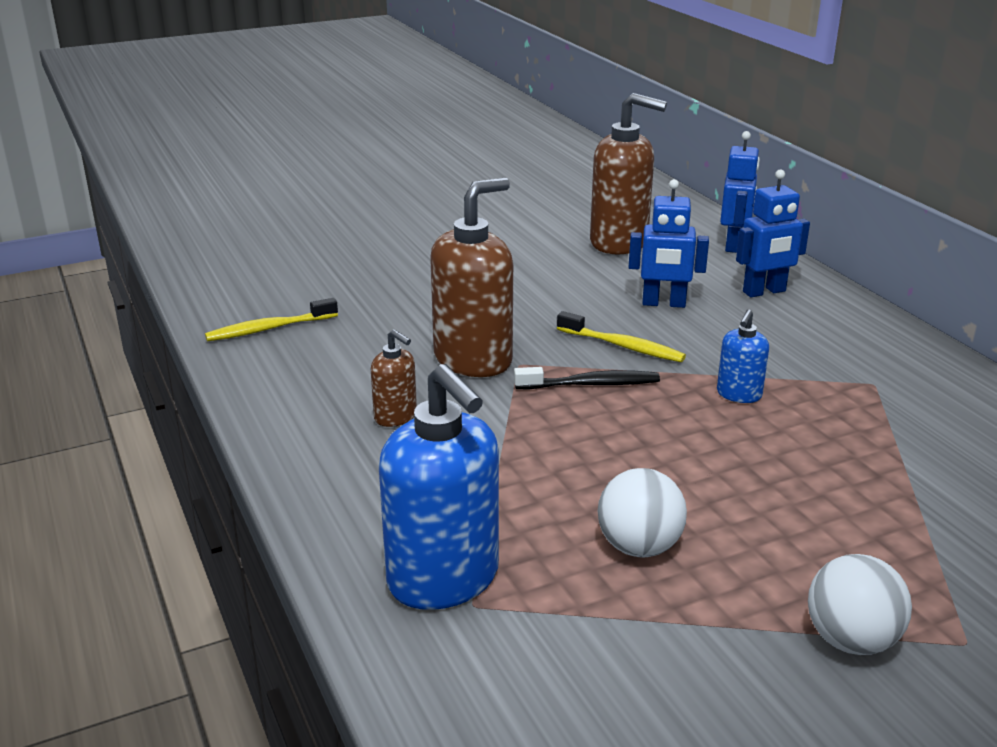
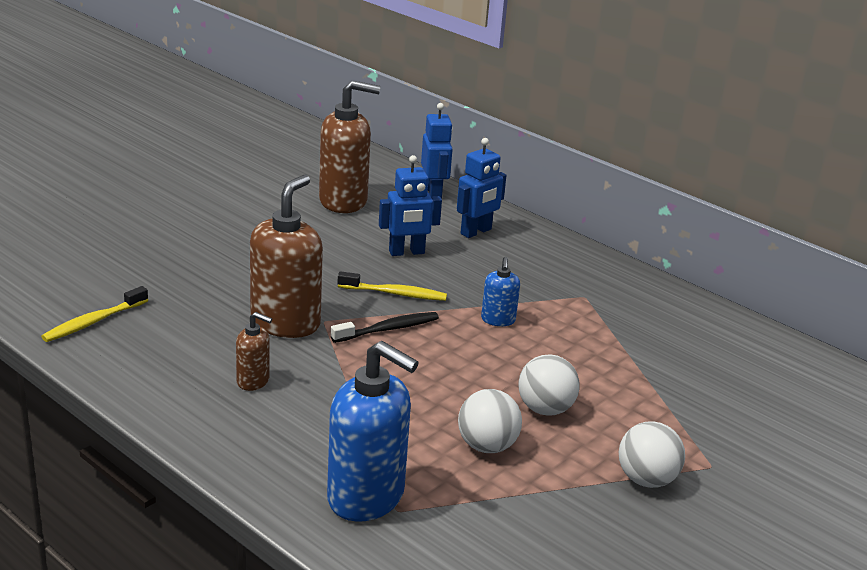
camera: 25 degrees left, 0 degrees up
(746, 514) = (545, 409): none -> white ball

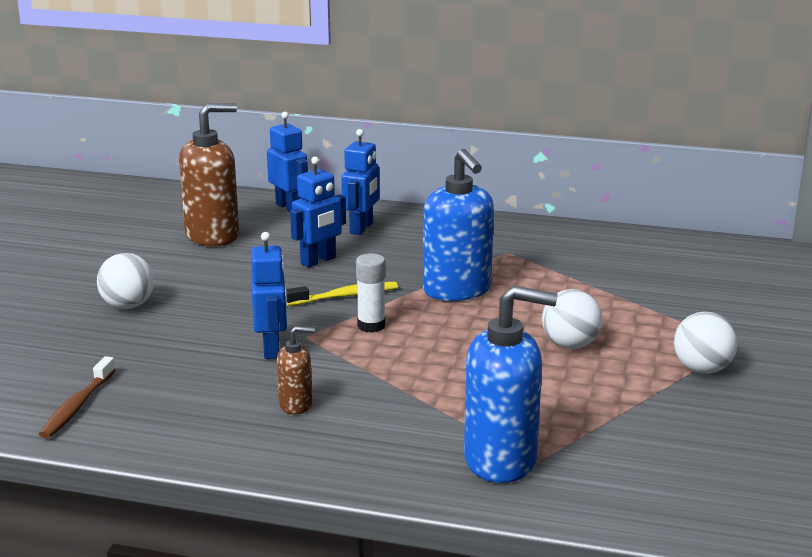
camera: 25 degrees left, 5 degrees down
(93, 322) = (77, 406): yellow toothbrush -> brown toothbrush
(286, 323) = (272, 349): brown soap dispenser -> blue robot
(388, 329) = (371, 326): black toothbrush -> white glue stick
(487, 446) = (555, 387): white ball -> white ball (128, 306)
(498, 320) = (457, 290): blue soap dispenser -> blue soap dispenser, size x2.03

